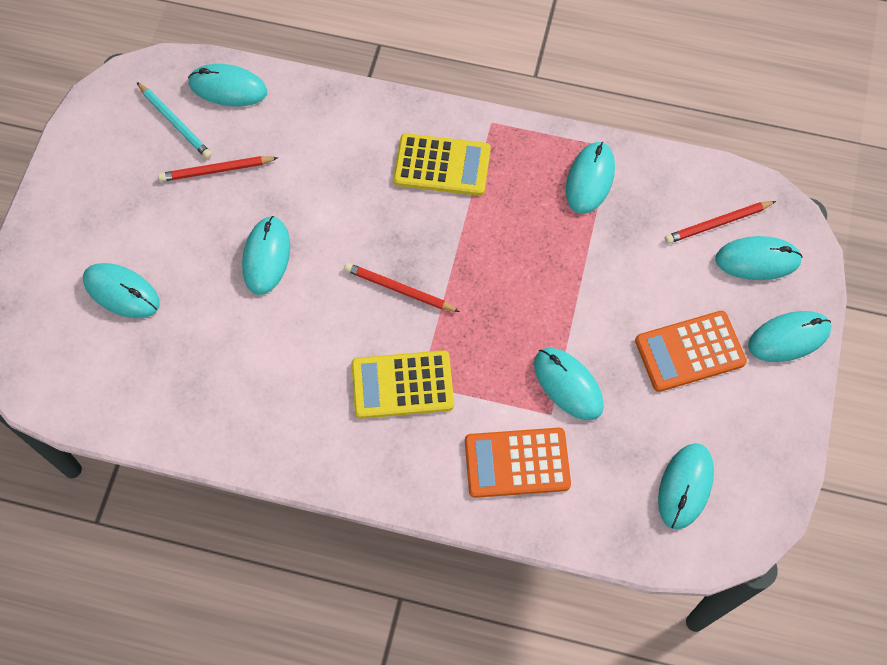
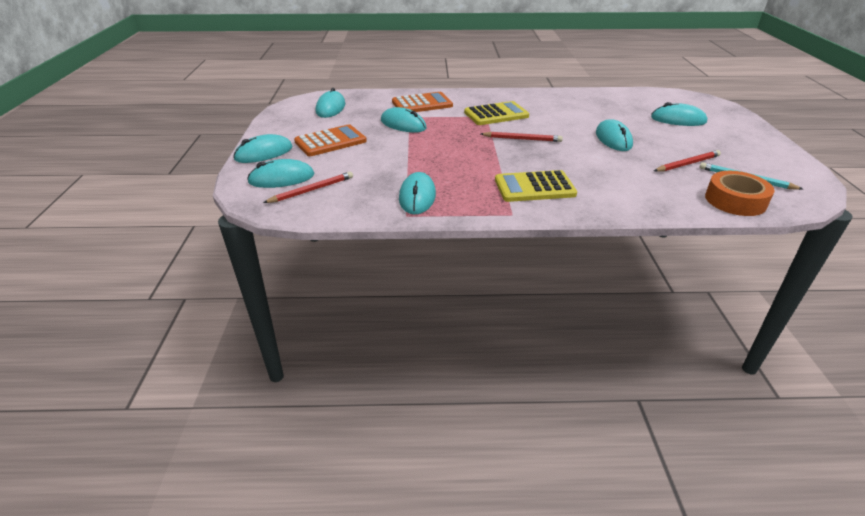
camera: 165 degrees right, 30 degrees down
(228, 88) = (735, 200): turquoise mouse -> orange tape

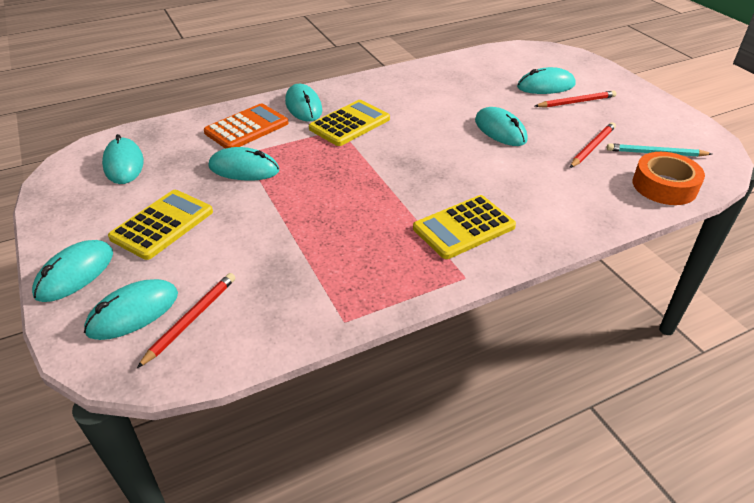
camera: 25 degrees left, 5 degrees up
(330, 141) = (162, 225): orange calculator -> yellow calculator
(417, 197) = (339, 285): turquoise mouse -> turquoise mouse (303, 106)
(522, 139) = (404, 156): red pencil -> red pencil (576, 102)

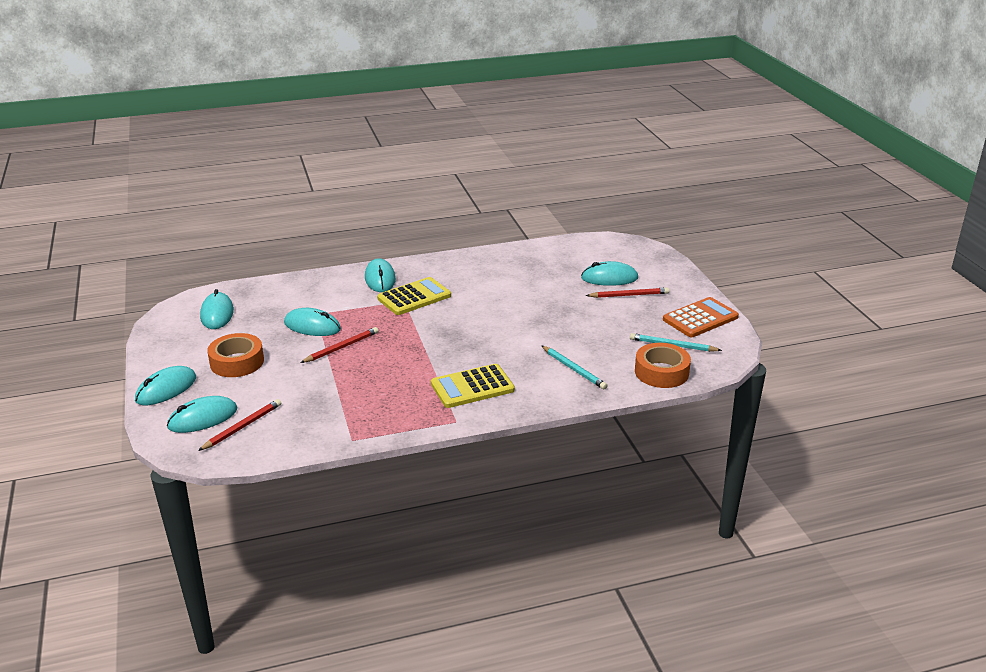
camera: 10 degrees right, 10 degrees down
(162, 225) = (237, 362): yellow calculator -> orange tape
(246, 128) = (325, 293): orange calculator -> orange calculator (700, 318)
(500, 130) = (544, 314): turquoise mouse -> none
(567, 192) = (573, 369): none -> turquoise pencil
(592, 147) = (618, 335): red pencil -> red pencil (341, 347)

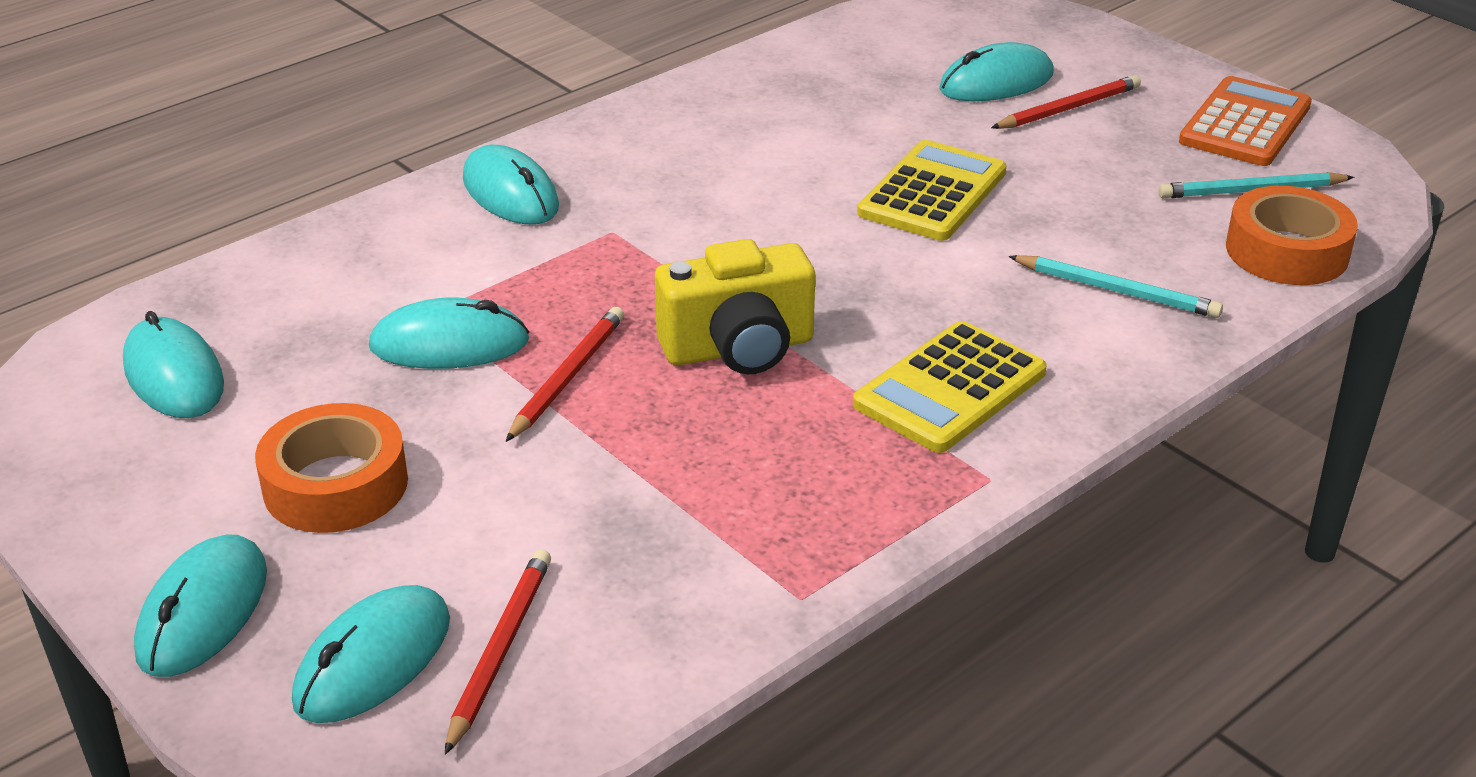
camera: 25 degrees left, 5 degrees up
(409, 353) = (739, 349): none -> yellow camera
(414, 297) = (628, 217): yellow calculator -> yellow calculator (932, 193)

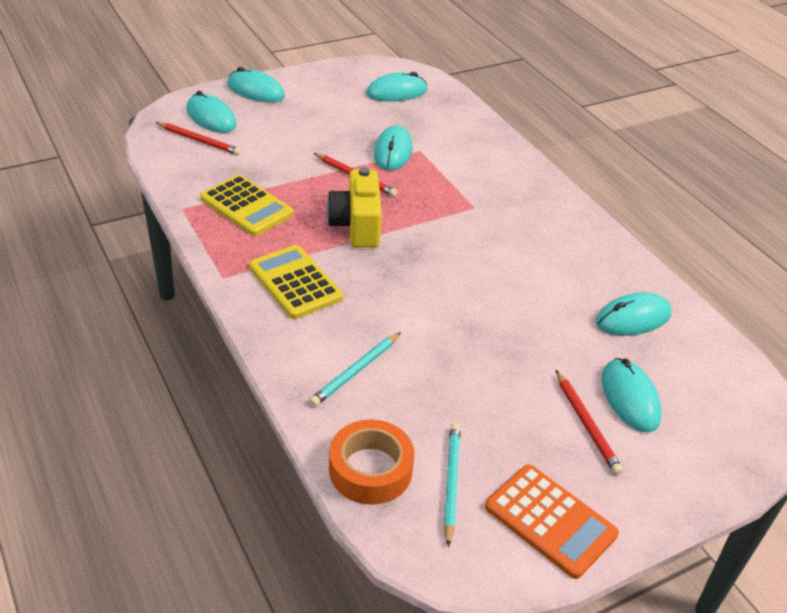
camera: 100 degrees right, 5 degrees up
(336, 485) = (310, 119): orange tape -> none
(510, 193) = (518, 182): turquoise mouse -> turquoise mouse (633, 318)
(932, 193) = (485, 326): yellow calculator -> yellow calculator (247, 206)

